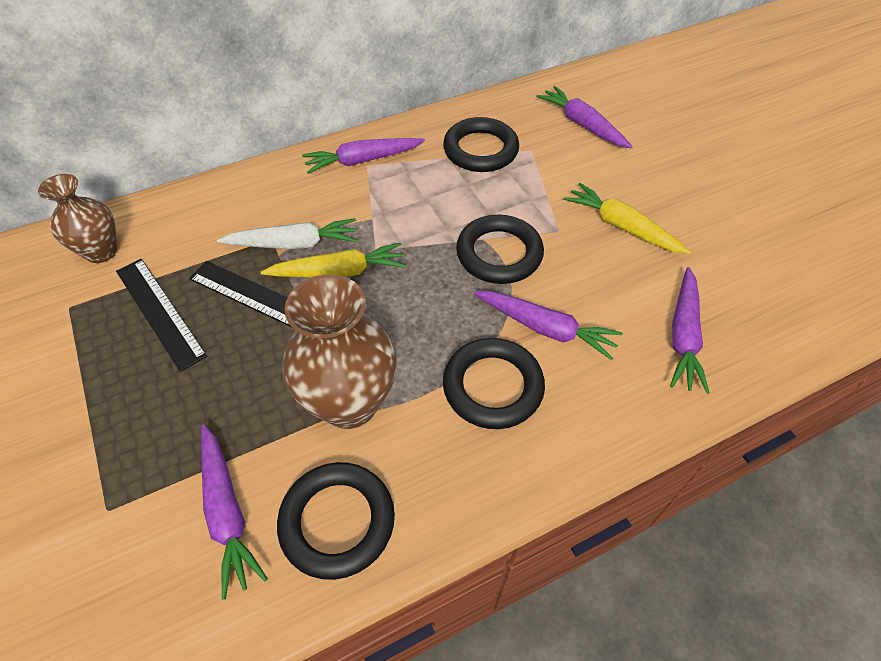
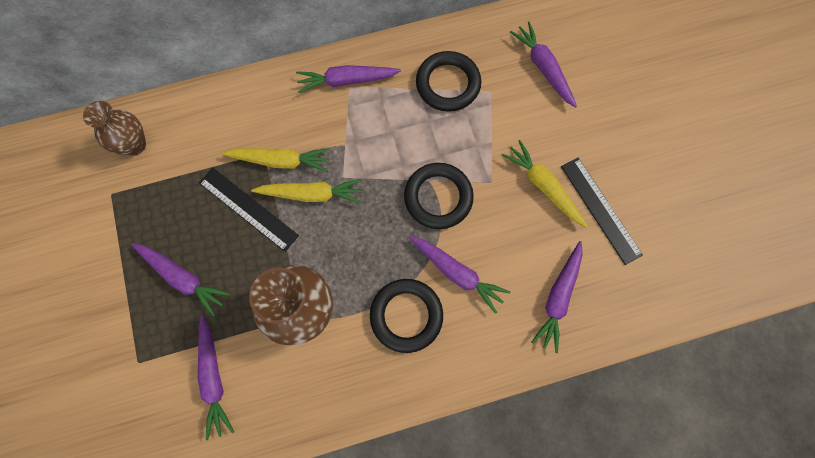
camera: 10 degrees right, 20 degrees up
(159, 312) = (176, 209): black ruler -> black ruler (600, 210)
(172, 389) = (182, 278): none -> purple carrot
(293, 244) = (280, 161): white carrot -> yellow carrot
(337, 522) = (283, 398): black ring -> none

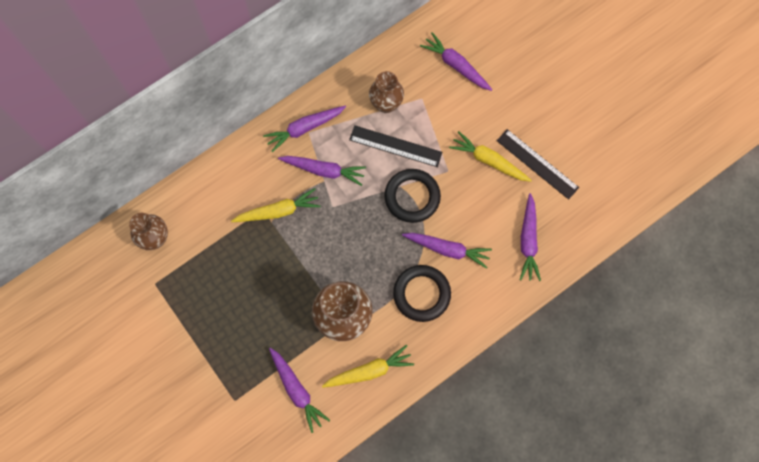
camera: 20 degrees left, 0 degrees up
(182, 278) = (240, 327): purple carrot -> purple carrot (323, 170)
(248, 208) = (269, 257): black ruler -> black ruler (395, 146)
(311, 194) = (313, 228): yellow carrot -> yellow carrot (369, 371)
(448, 84) = (386, 104): black ring -> brown vase

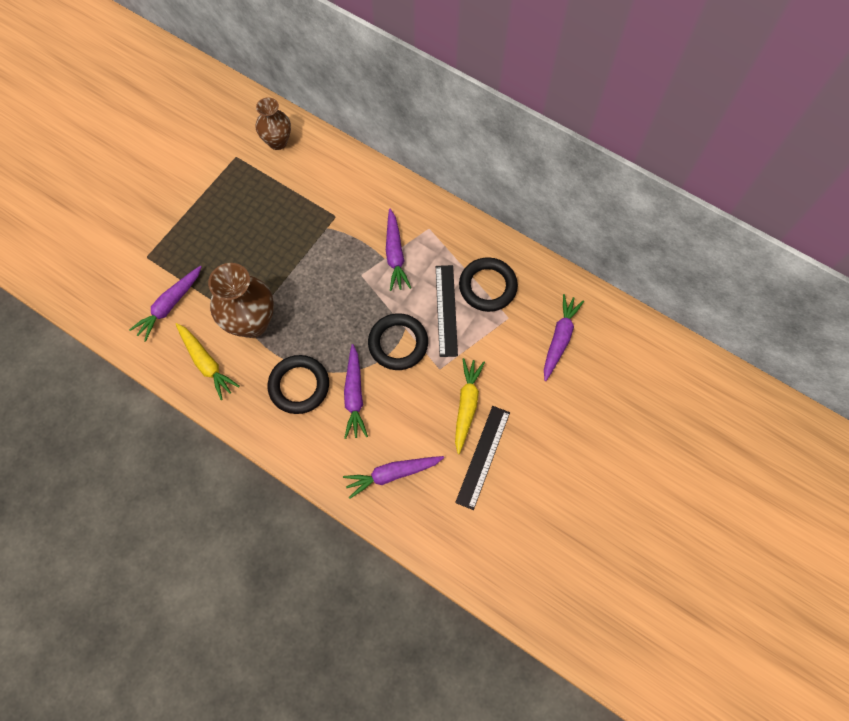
camera: 70 degrees right, 5 degrees down
(278, 211) = (339, 229): yellow carrot -> none
(305, 128) = (431, 224): purple carrot -> none
(386, 104) = (487, 286): brown vase -> black ring

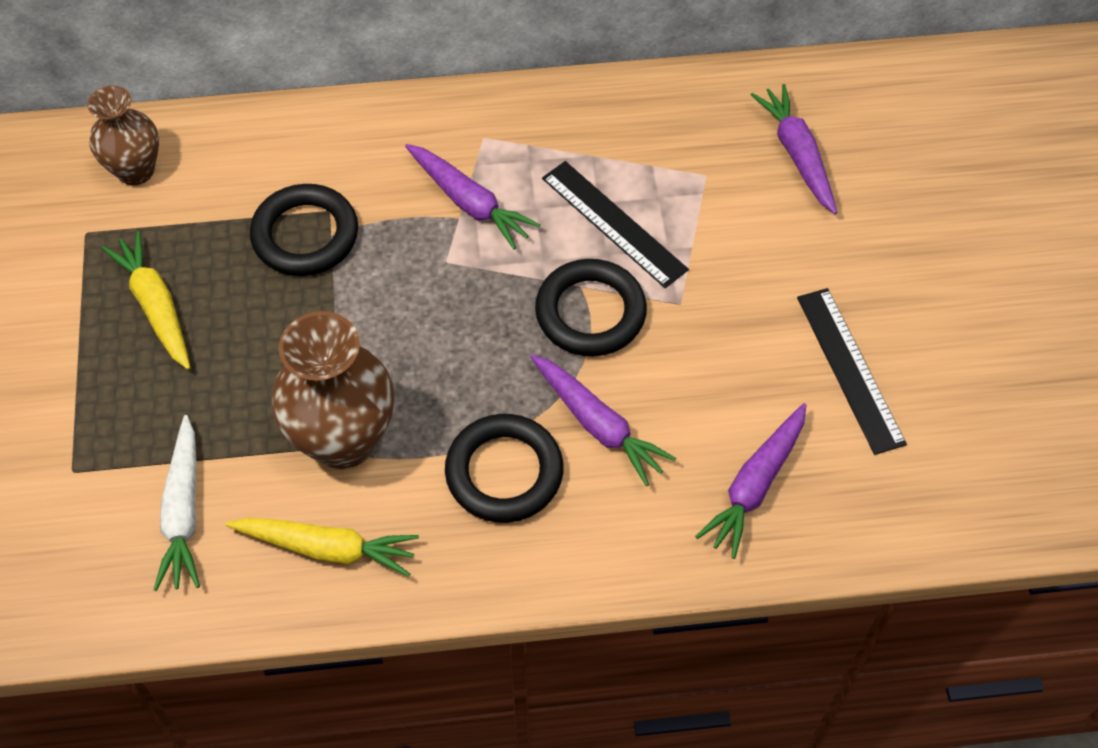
camera: 40 degrees left, 10 degrees down
(170, 305) = (183, 511): purple carrot -> white carrot
(466, 406) = (764, 323): yellow carrot -> yellow carrot (156, 307)
(487, 286) = (639, 156): black ring -> black ring (305, 235)

